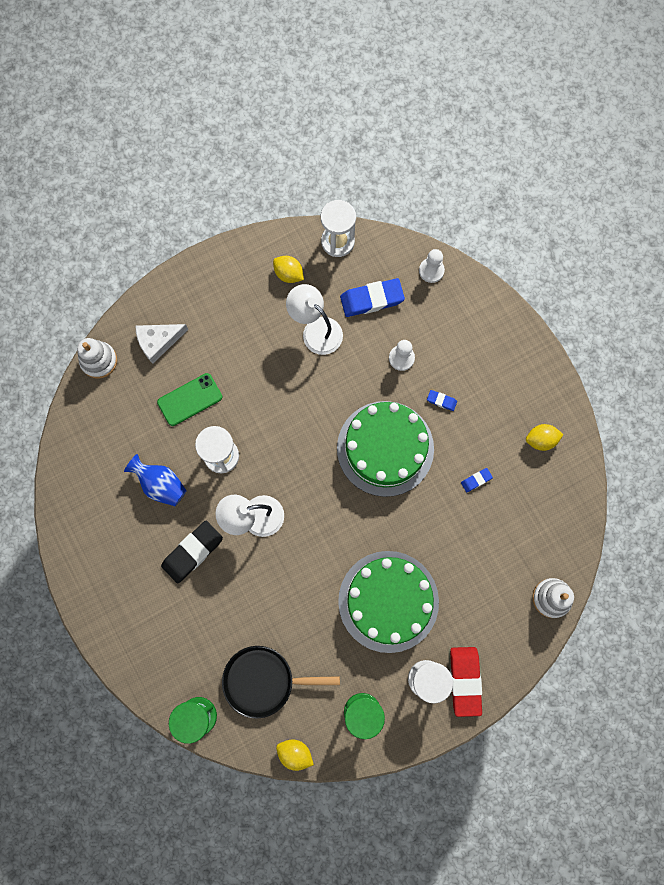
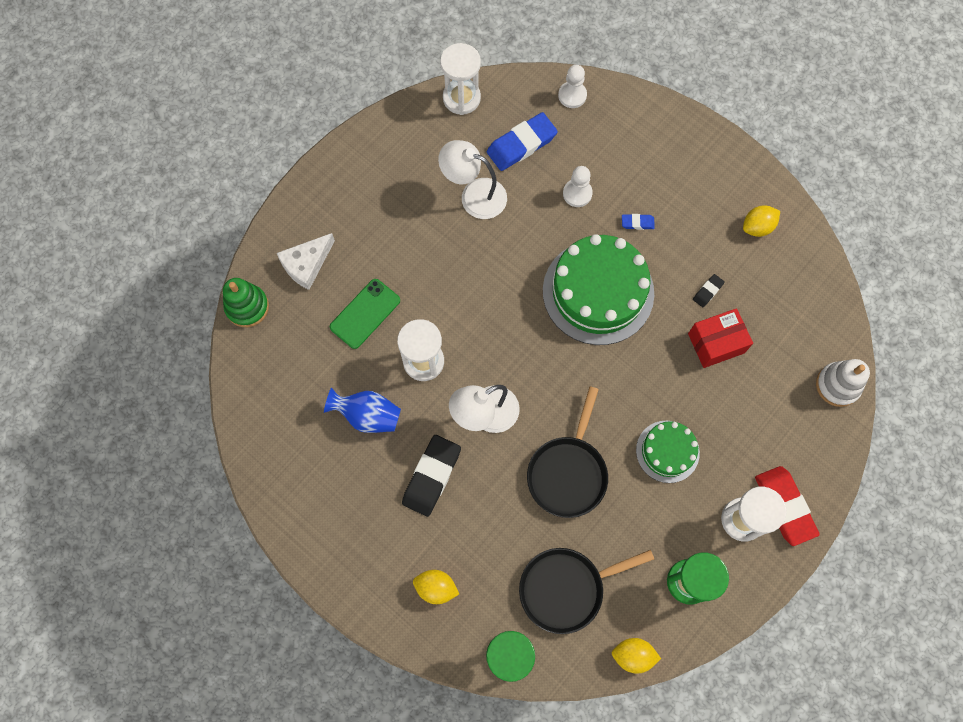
camera: 20 degrees left, 5 degrees down
(99, 361) = (247, 307): white stacking toy -> green stacking toy
(288, 274) = (422, 148): yellow lemon -> yellow lemon (436, 588)
(301, 589) = (568, 472): none -> black pan
(388, 601) = (667, 451): green cake -> green cake, size x0.54
(465, 526) = (716, 343): none -> red box
(476, 480) = (707, 291): blue eraser -> black eraser

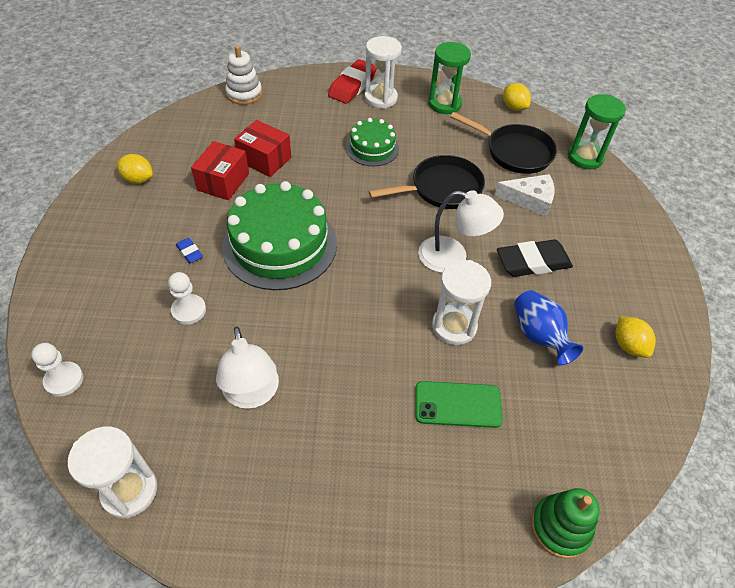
camera: 130 degrees left, 20 degrees down
(306, 264) = (461, 503): white cheese -> white cheese (530, 200)
(436, 588) = (596, 214): yellow lemon -> yellow lemon (628, 345)
(521, 144) = (159, 389): blue eraser -> none
(707, 291) = (223, 182): black eraser -> red box

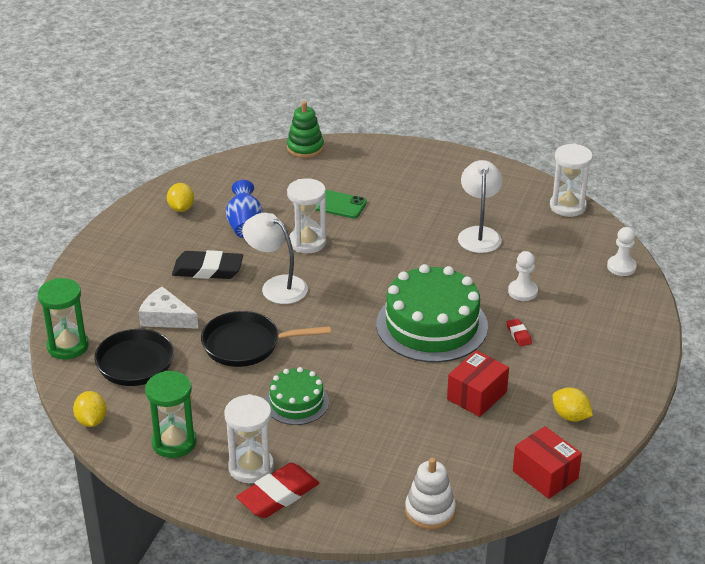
camera: 160 degrees left, 15 degrees down
(190, 252) = (518, 334): blue eraser -> red eraser
(264, 159) = (425, 412): red box -> red box (545, 474)

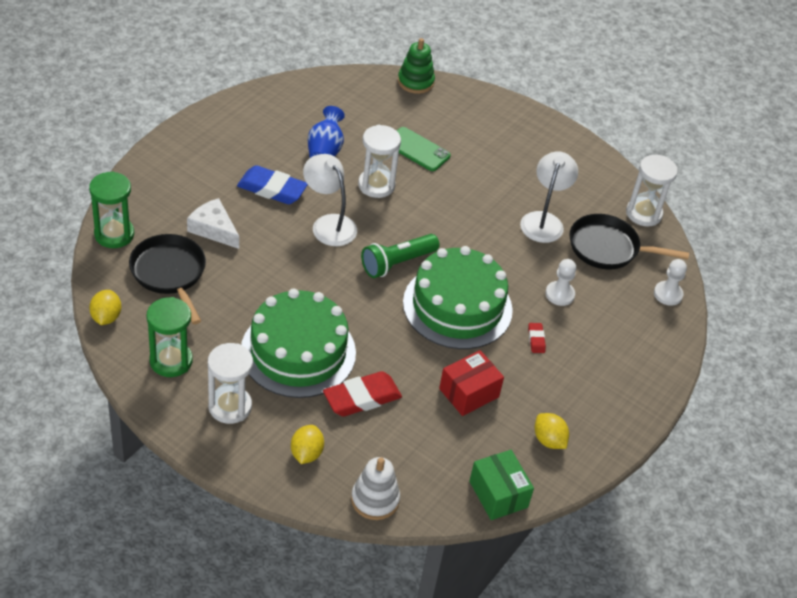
camera: 10 degrees right, 10 degrees up
(181, 208) = (273, 117): yellow lemon -> yellow lemon (306, 453)
(208, 269) = (272, 189): black eraser -> blue eraser
(247, 345) = (276, 278): black pan -> black pan (608, 248)
(278, 495) = (243, 442): red eraser -> red eraser (362, 398)
(296, 402) = (298, 351): green cake -> green cake, size x1.85
(357, 303) = (397, 263): none -> green flashlight
(545, 474) = (498, 494): red box -> green box

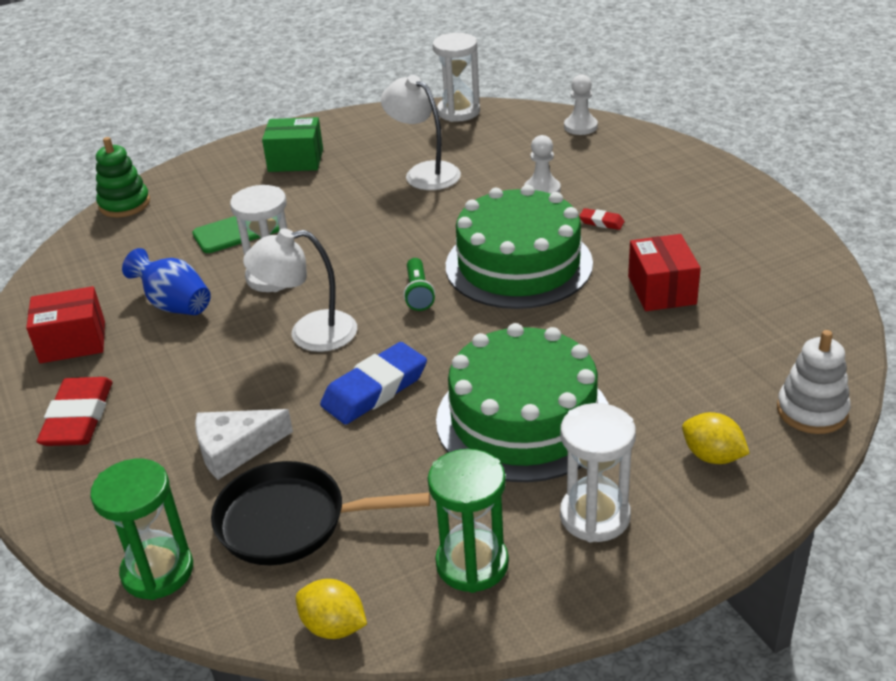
camera: 55 degrees left, 10 degrees down
(269, 121) = (73, 342): none -> red box
(272, 189) = (203, 370): blue eraser -> blue eraser (375, 389)
(362, 398) = (633, 379): red eraser -> red eraser (79, 418)
(397, 263) = (418, 293): green flashlight -> green flashlight, size x0.64
(498, 494) = (828, 307): green box -> green box (295, 160)
(549, 440) = (756, 251): yellow lemon -> none
(608, 248) = (493, 144): black pan -> none

